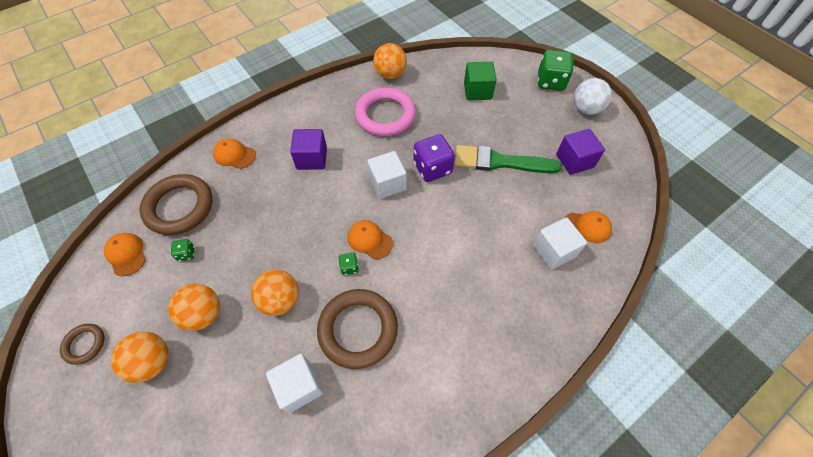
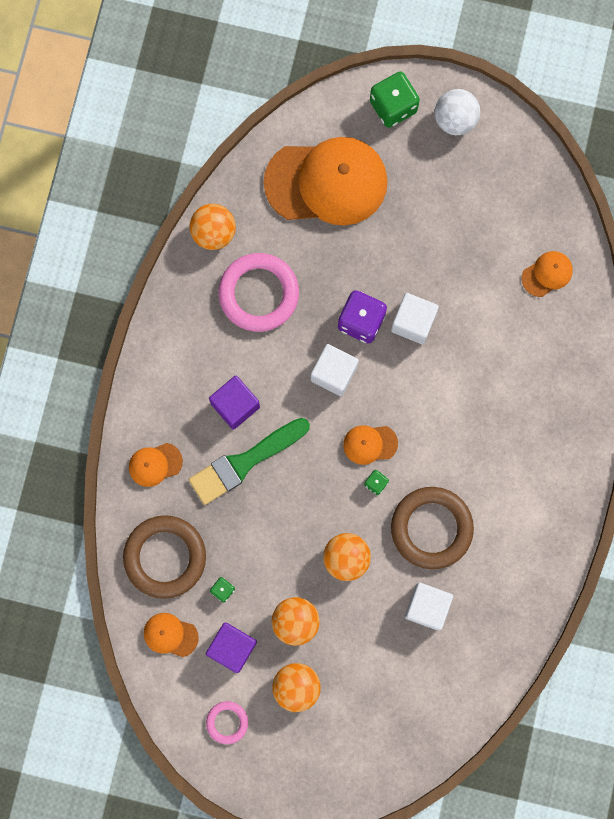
camera: 40 degrees left, 20 degrees up
(84, 344) = (227, 722): brown ring -> pink ring
(477, 91) = (326, 182): green cube -> orange cap
(499, 162) = (418, 261): green brush -> green brush (244, 462)
(554, 251) = (535, 323): white cube -> white cube (413, 322)
(574, 161) = (488, 202): purple cube -> purple cube (232, 647)

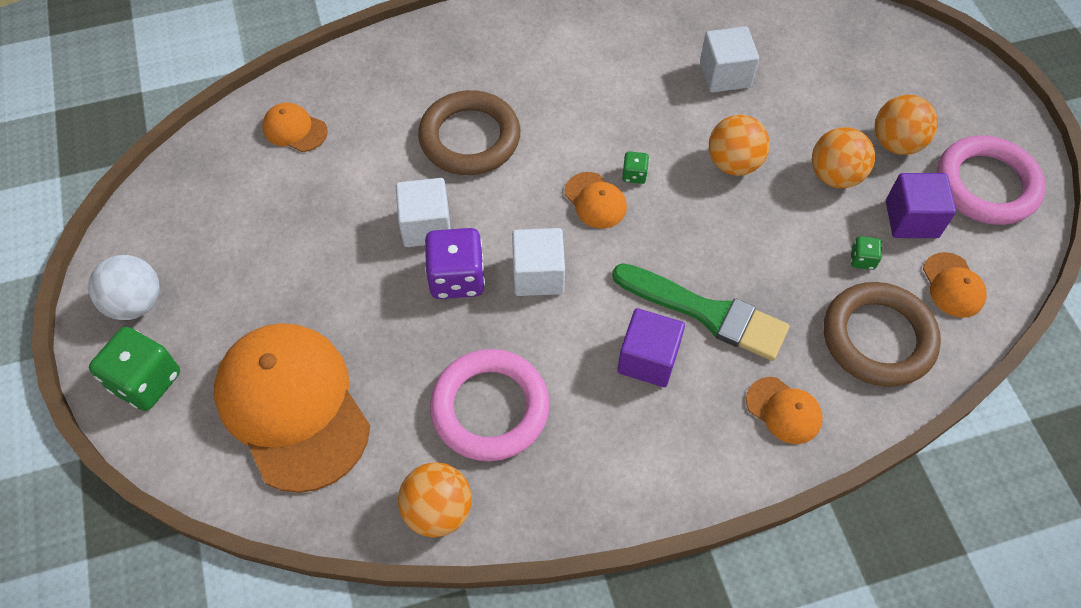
camera: 120 degrees left, 20 degrees down
(227, 722) = (986, 185): pink ring -> pink ring, size x1.99
(431, 528) = (644, 106): brown ring -> brown ring (470, 138)

